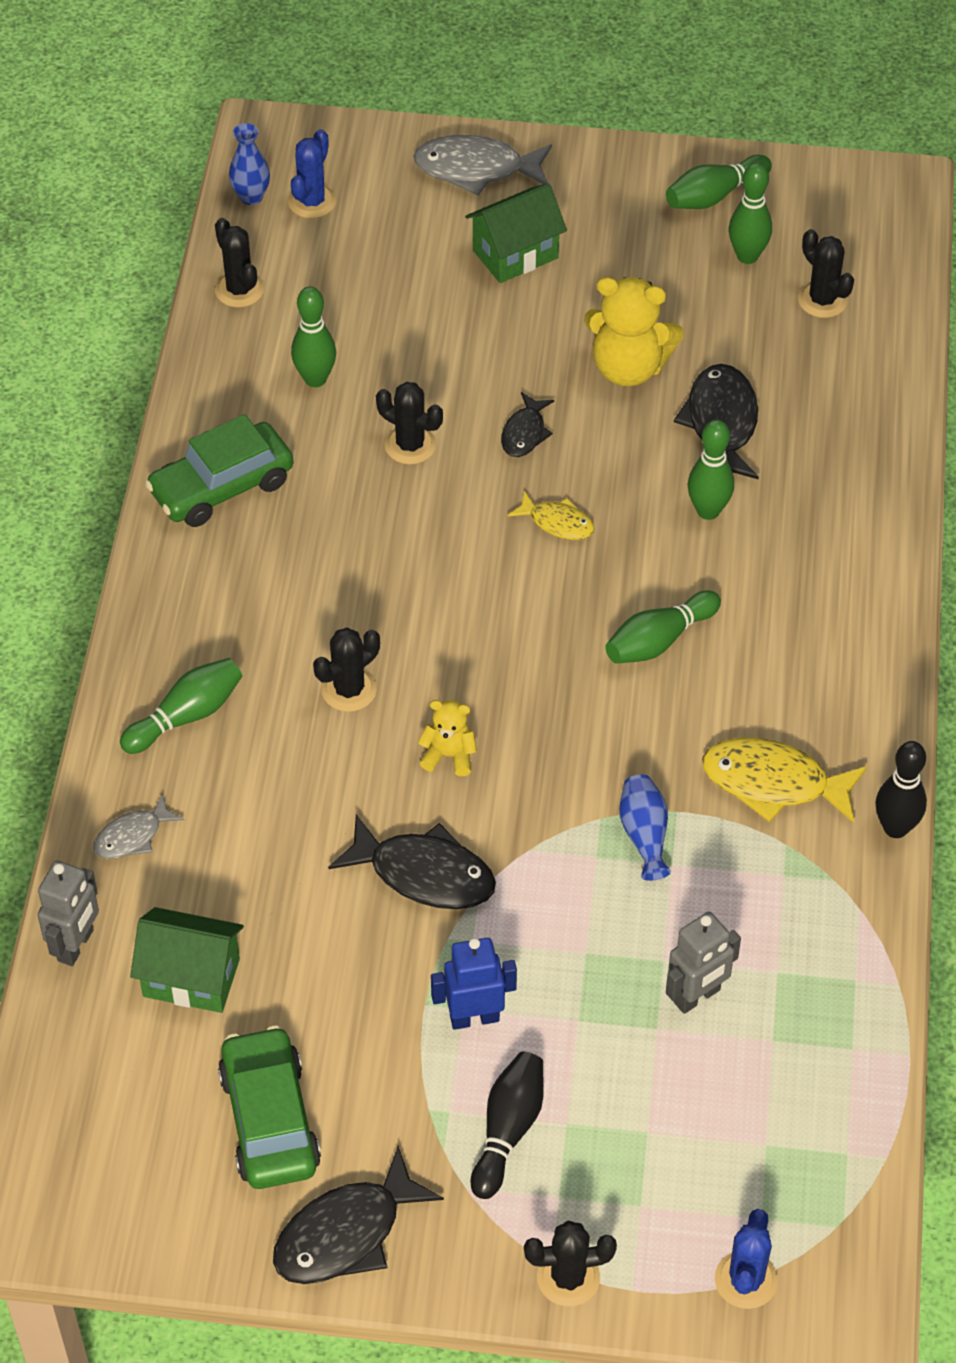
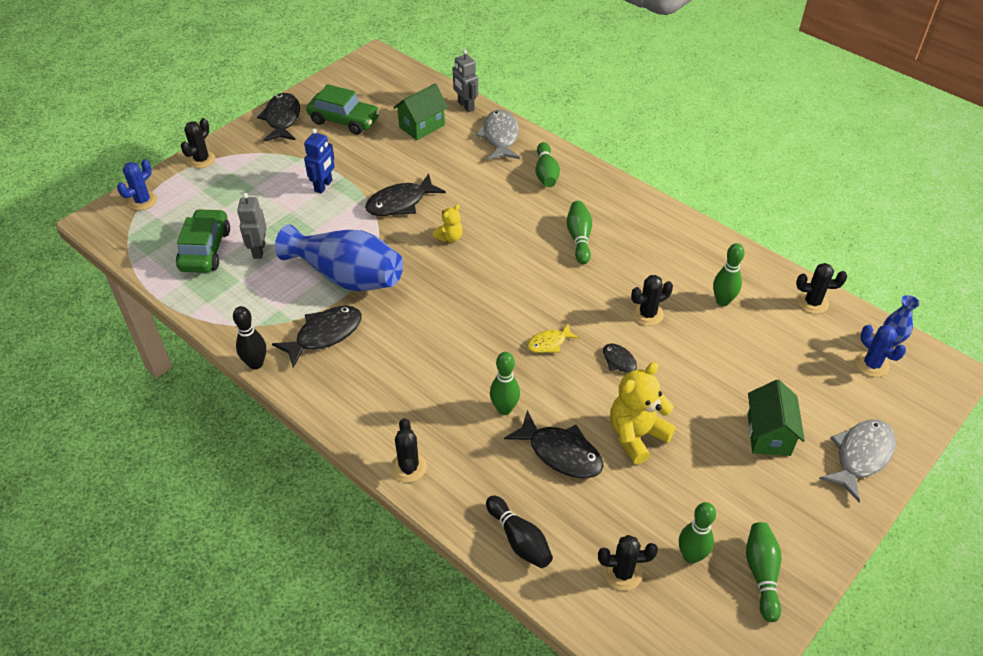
camera: 125 degrees right, 5 degrees down
(133, 836) = (500, 137): grey fish -> grey fish, size x1.75
(222, 487) = (671, 237): green car -> green car (205, 250)
(349, 690) = (514, 224): black cactus -> black cactus (409, 467)
(508, 1130) = (270, 172): black bowling pin -> black bowling pin (519, 539)
(644, 834) = (347, 276): blue vase -> blue vase, size x2.32
(659, 640) = (442, 340): green bowling pin -> green bowling pin (579, 238)
(746, 1280) = (143, 201): blue cactus -> blue cactus turned 75 degrees clockwise
(773, 783) = (324, 335): yellow fish -> black fish

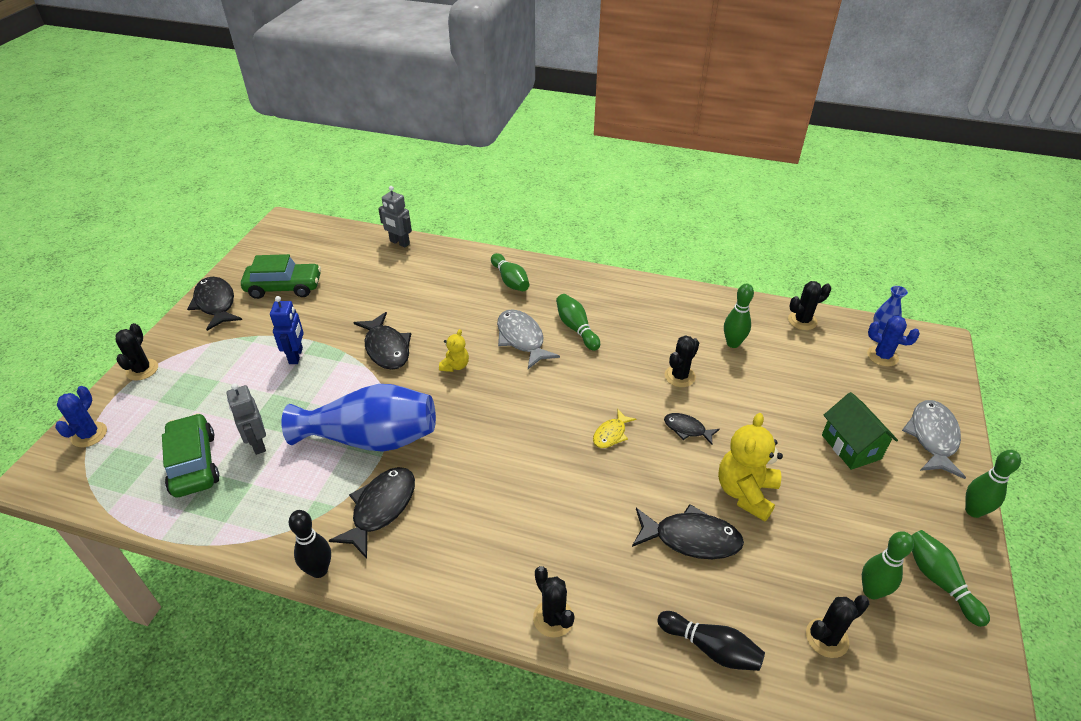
camera: 25 degrees left, 5 degrees down
(400, 203) = (386, 348): black fish -> black fish turned 60 degrees counterclockwise
(422, 126) = (367, 272): green house -> none
(500, 137) = (448, 261): grey fish -> grey fish (522, 339)
(504, 409) = (610, 515): green bowling pin -> green bowling pin (973, 511)

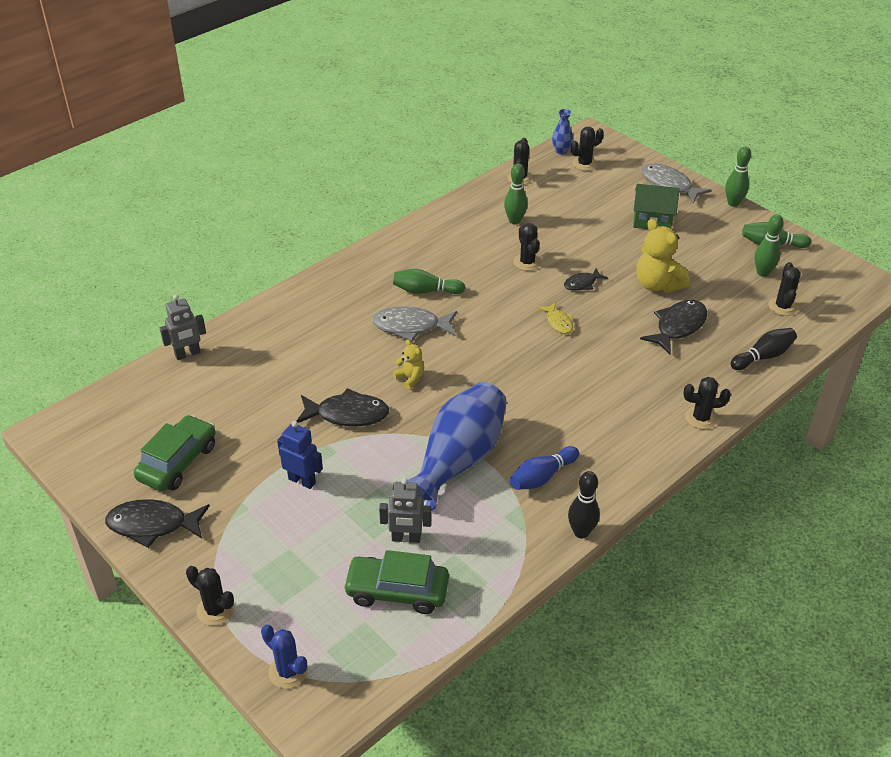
camera: 60 degrees left, 0 degrees up
(381, 508) = (542, 477): black fish -> blue bowling pin
(510, 281) = (325, 303): green bowling pin -> none
(882, 356) = (584, 164): blue cactus -> black cactus

